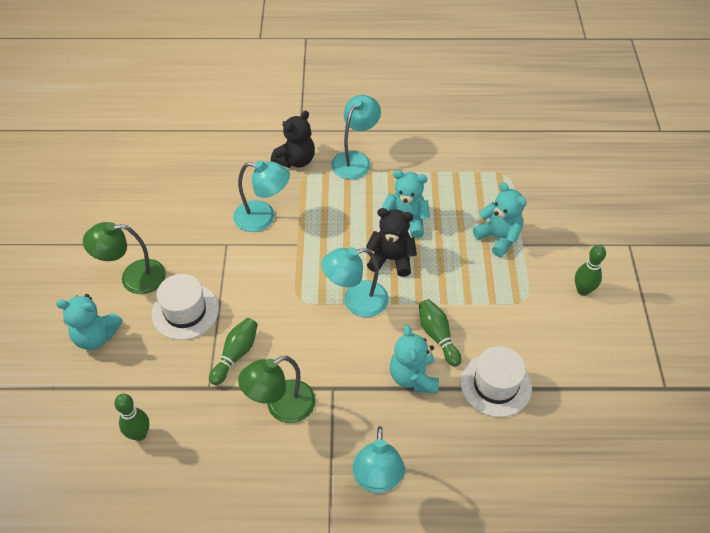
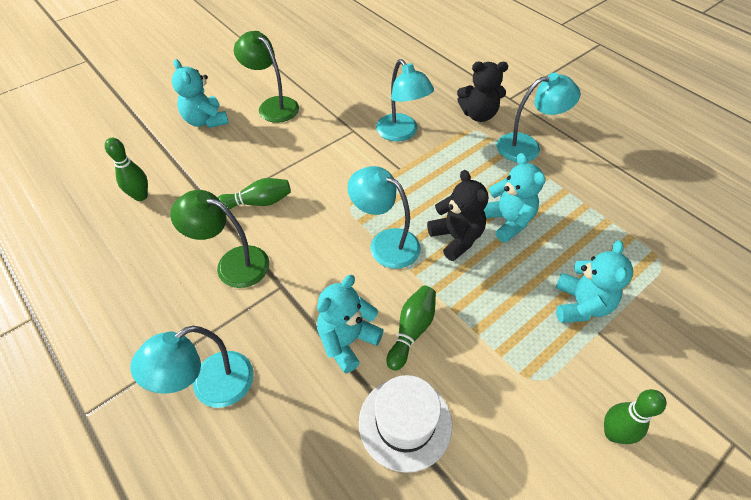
camera: 50 degrees right, 0 degrees up
(185, 311) = (270, 149): white hat -> none

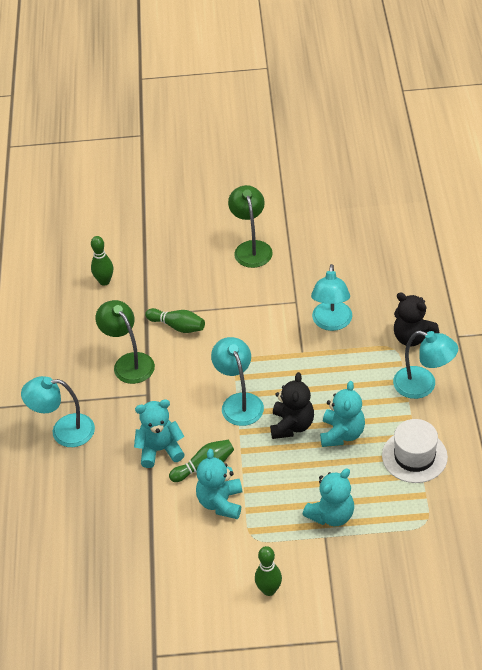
camera: 40 degrees right, 5 degrees down
(206, 121) = (191, 238): turquoise teddy bear -> turquoise teddy bear (221, 502)
(405, 423) = (154, 512): white hat -> white hat (414, 456)

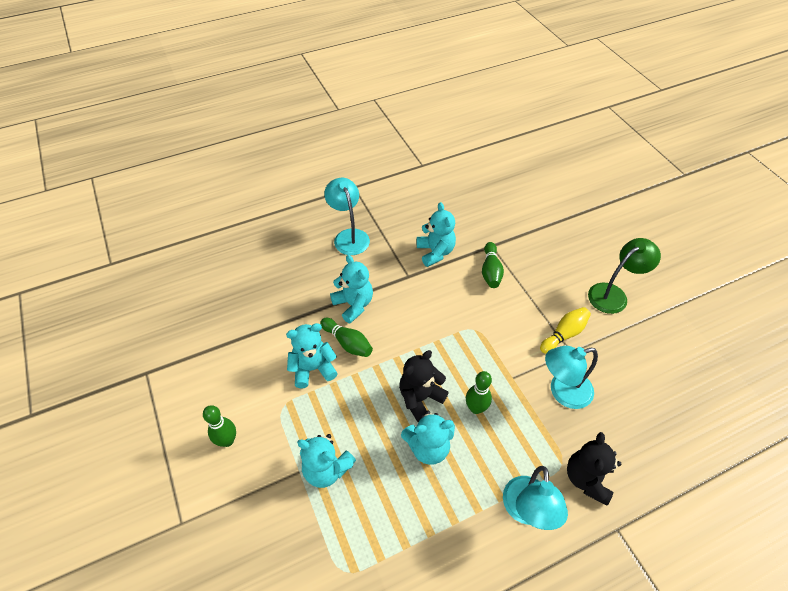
camera: 65 degrees right, 5 degrees up
(104, 281) = (511, 207): green bowling pin -> green bowling pin (476, 408)
(129, 362) = (435, 252): green lamp -> turquoise teddy bear
(239, 402) = (429, 345): turquoise lamp -> none
(276, 299) = (564, 334): none -> yellow bowling pin
(292, 425) = (420, 398): black teddy bear -> black teddy bear turned 150 degrees clockwise
(414, 456) = (427, 531): white hat -> none

